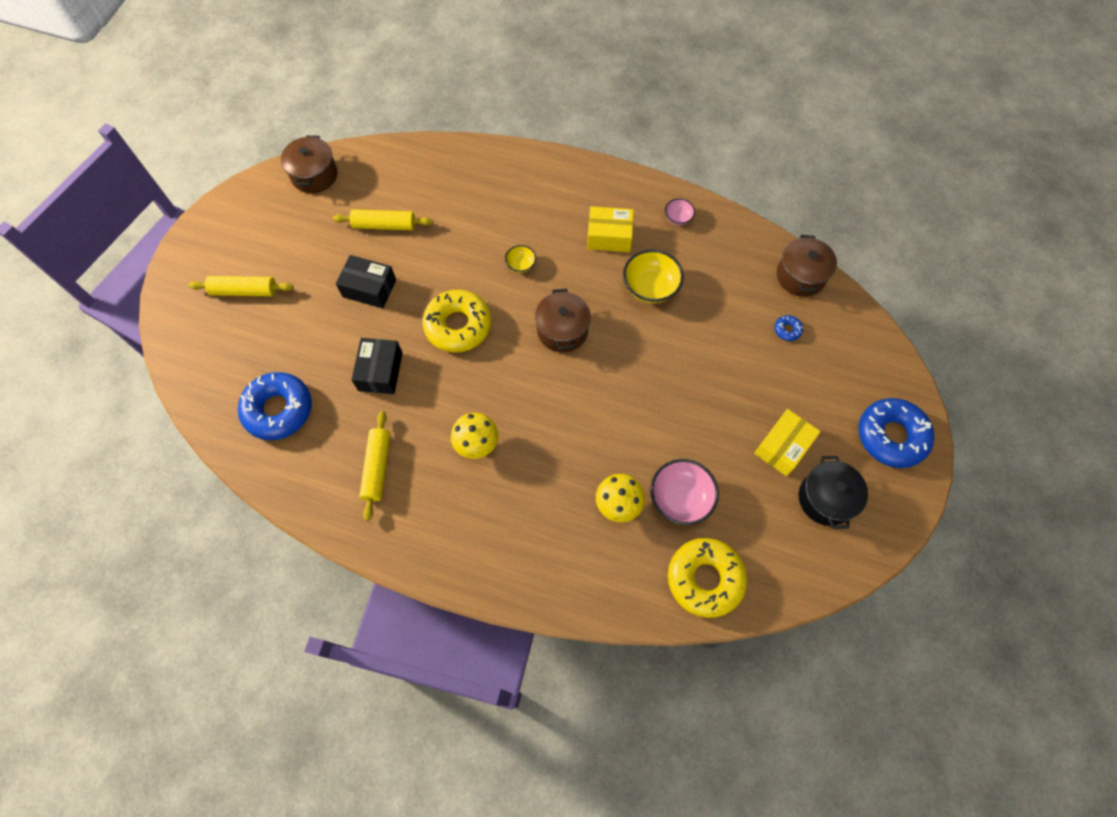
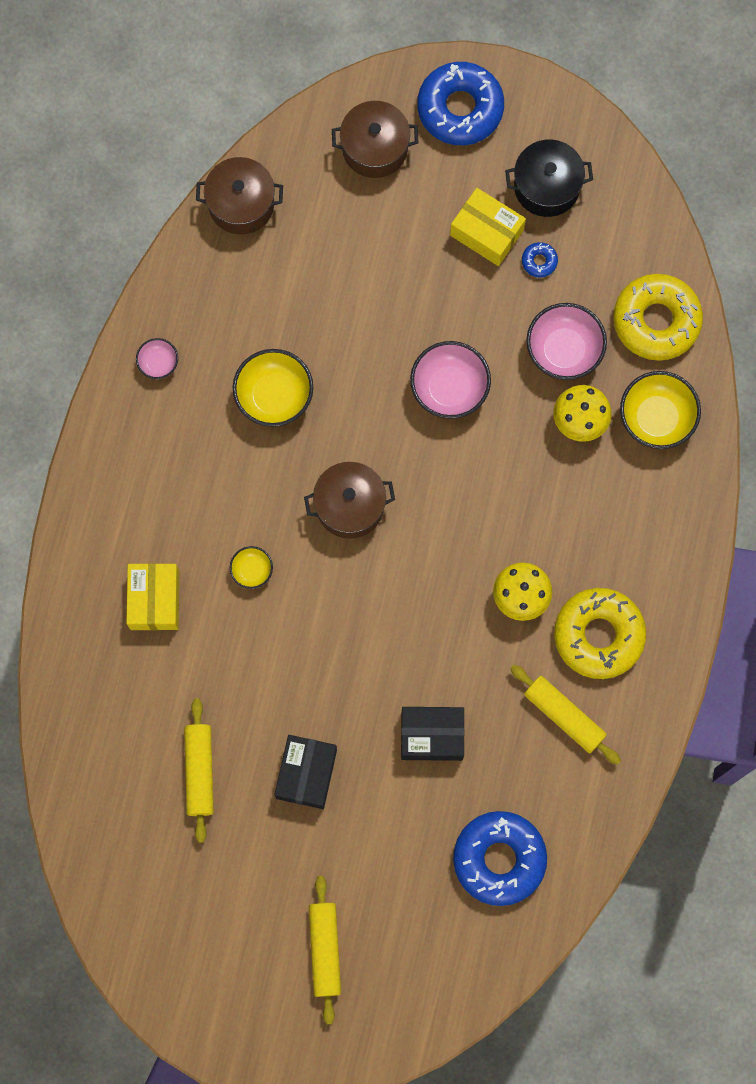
camera: 95 degrees left, 10 degrees up
(314, 175) = (116, 893): brown pot -> brown pot (375, 148)
(377, 467) = (564, 716): yellow rolling pin -> yellow rolling pin turned 45 degrees clockwise
(458, 325) = (354, 643): yellow donut -> yellow donut (598, 635)
(609, 236) = (196, 454): yellow box -> yellow box (154, 600)
(617, 569) = (656, 418): none -> yellow bowl
(651, 407) = (449, 388): none -> pink bowl
(787, 330) = (324, 223): blue donut -> blue donut (539, 261)

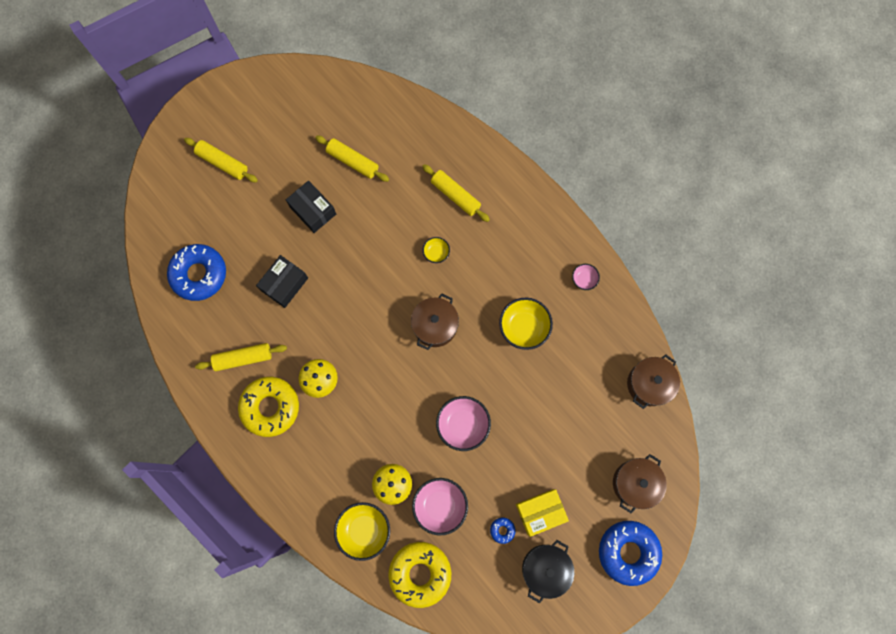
camera: 125 degrees right, 0 degrees up
(154, 600) = (455, 195): yellow box -> yellow rolling pin

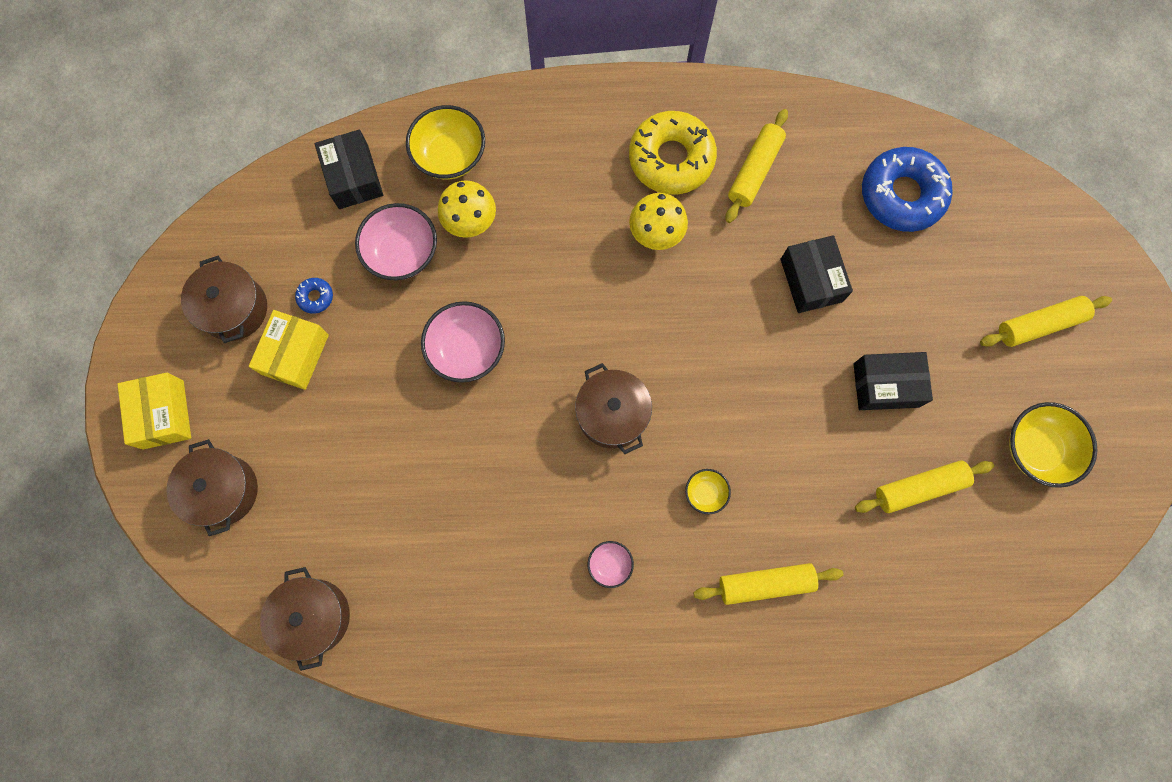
camera: 130 degrees right, 0 degrees up
(420, 573) = (353, 177): yellow donut -> black box
(524, 327) = (518, 521): yellow bowl -> yellow bowl (1036, 449)
(545, 568) = (234, 309): black pot -> brown pot
(584, 279) = (513, 655): pink bowl -> pink bowl (610, 564)
(628, 552) = (163, 414): blue donut -> yellow box

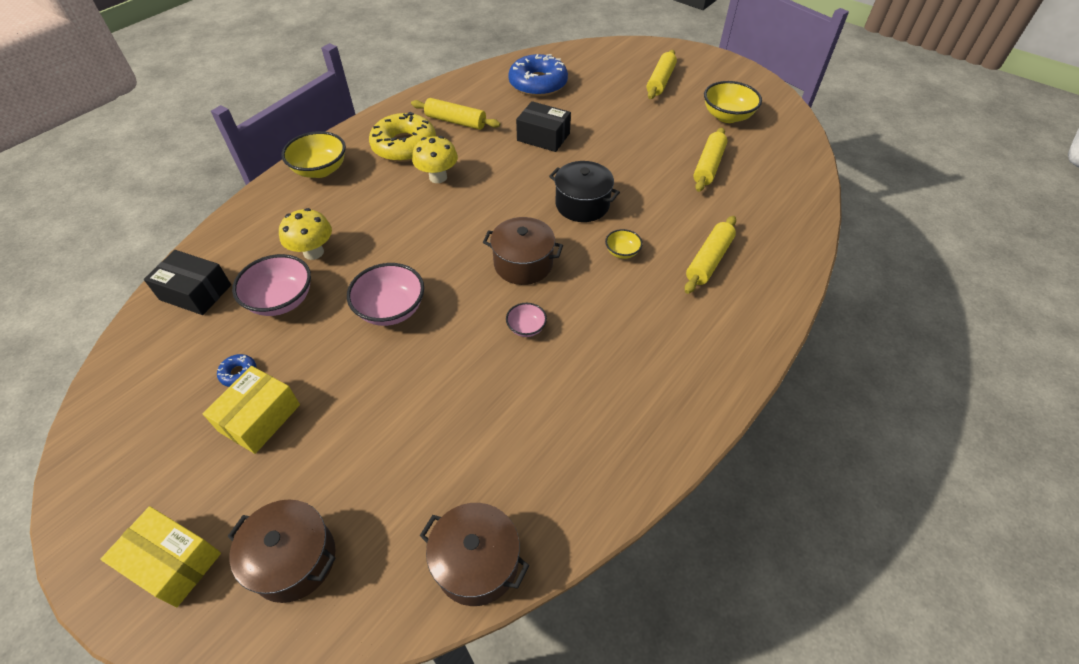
camera: 50 degrees left, 25 degrees down
(234, 309) = (171, 436): brown pot -> none
(295, 354) = (260, 418): yellow box -> yellow box turned 60 degrees clockwise
(450, 156) = (259, 235): yellow bowl -> yellow bowl (320, 170)
(610, 564) = (624, 329): pink bowl -> pink bowl (526, 328)
(739, 404) = (582, 204): none -> black pot
(754, 171) = (455, 121): yellow rolling pin -> yellow rolling pin turned 45 degrees counterclockwise
(886, 385) = (635, 145): black box -> none

